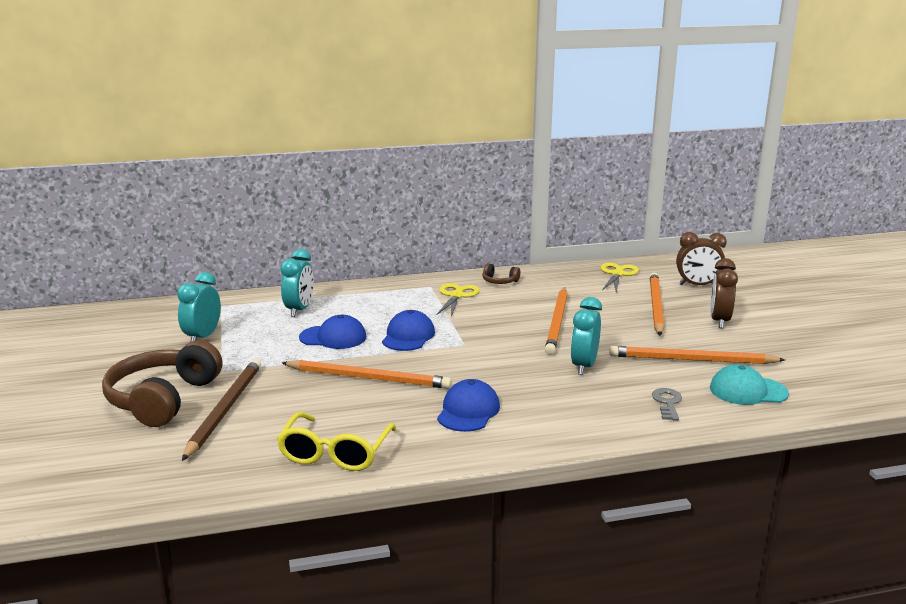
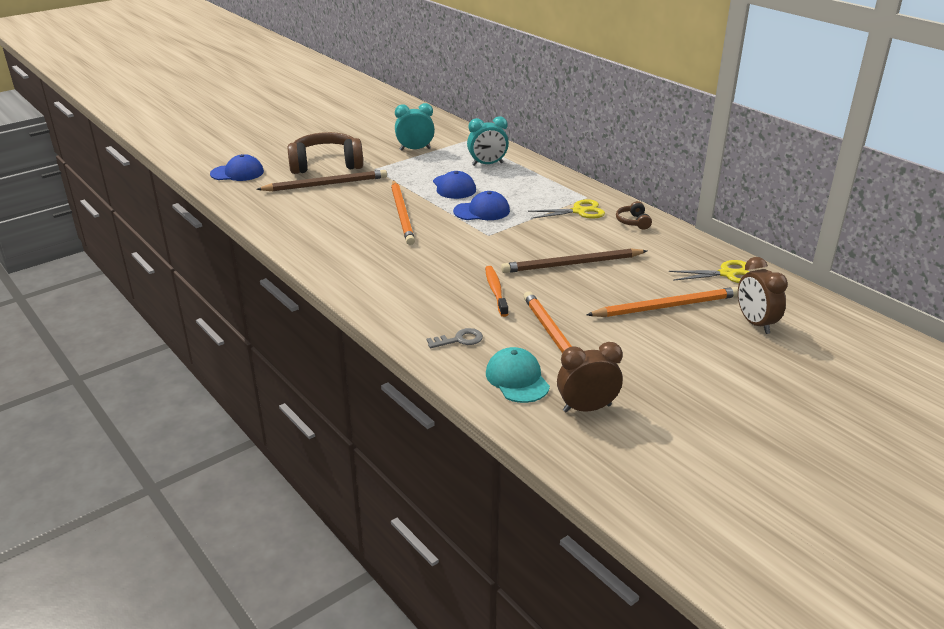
camera: 65 degrees right, 10 degrees up
(335, 453) = (296, 230): yellow glasses -> none
(468, 411) = (381, 259): blue cap -> blue cap (237, 173)
(557, 322) = (572, 264): orange pencil -> brown pencil
(584, 366) = (495, 291): turquoise clock -> orange toothbrush
(719, 321) = (669, 347): brown clock -> brown clock (587, 408)

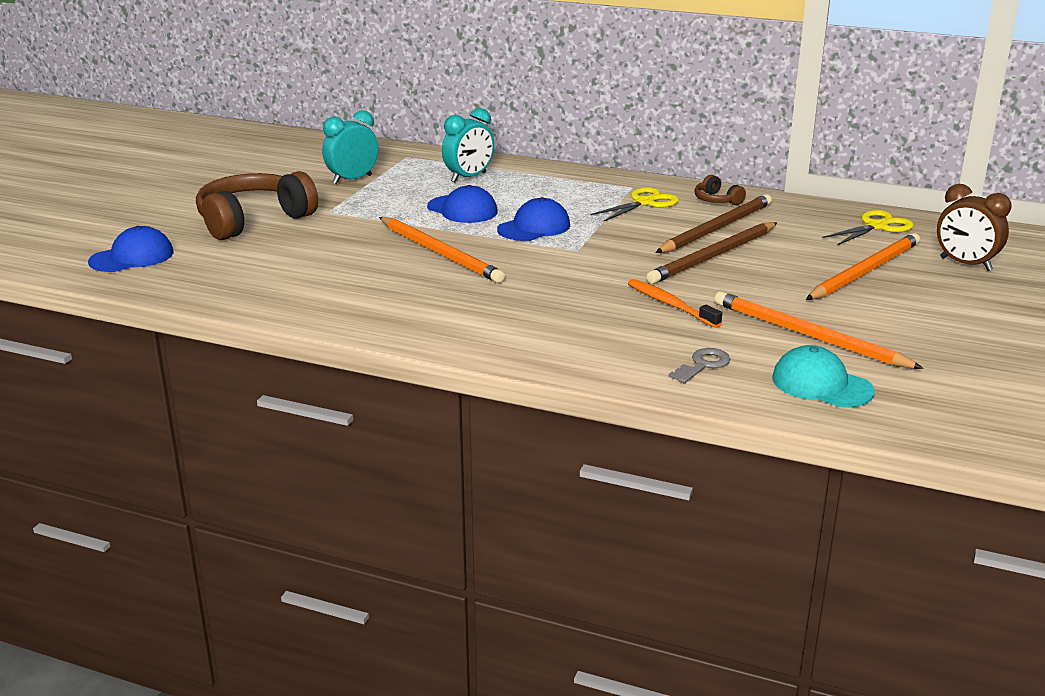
camera: 30 degrees left, 5 degrees down
(326, 184) = (287, 243): brown pencil -> brown pencil (716, 228)
(587, 408) = (929, 389): brown clock -> none

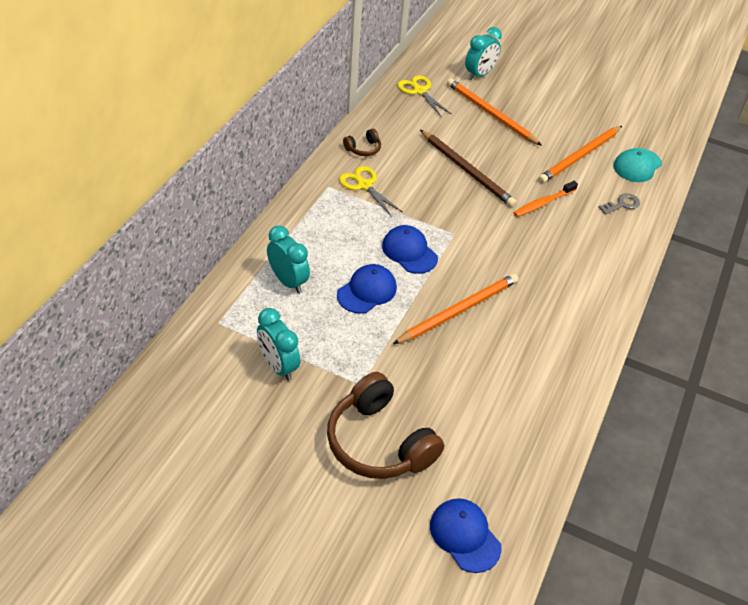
camera: 90 degrees left, 20 degrees up
(703, 365) = (622, 204): grey key -> grey key turned 105 degrees clockwise
(716, 228) = (418, 159): brown pencil -> none
(965, 264) = (479, 74): brown clock -> turquoise clock

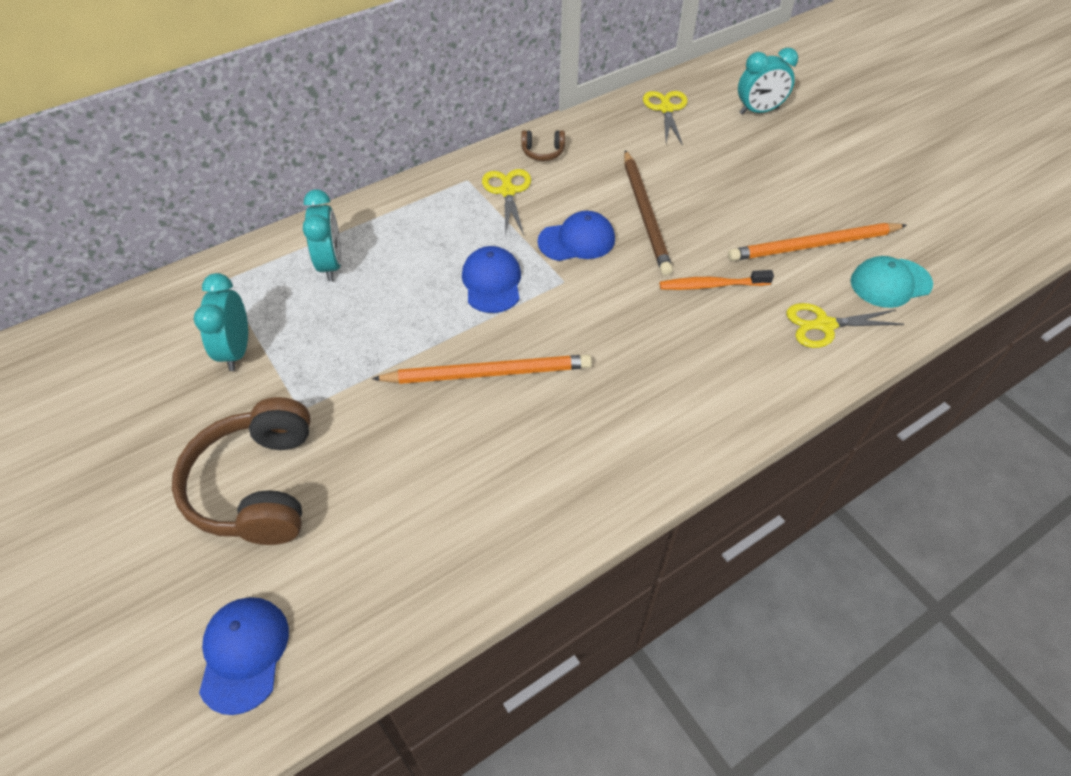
camera: 35 degrees right, 5 degrees up
(367, 291) = (403, 308): blue cap -> blue cap (577, 240)
(490, 114) = (734, 159): orange pencil -> none
(622, 204) = (824, 325): grey key -> yellow scissors

